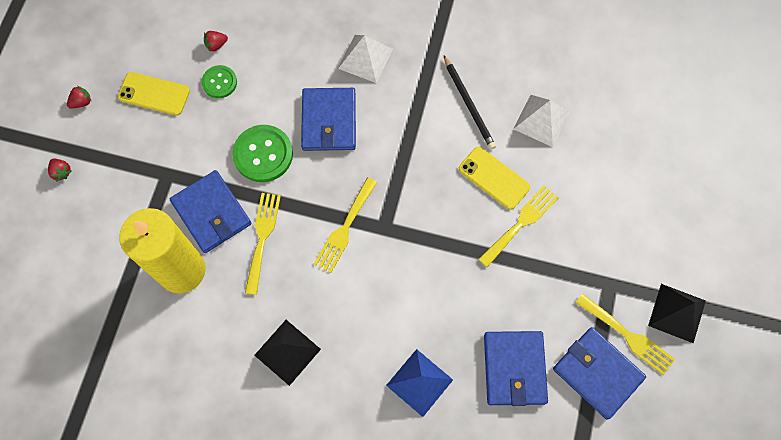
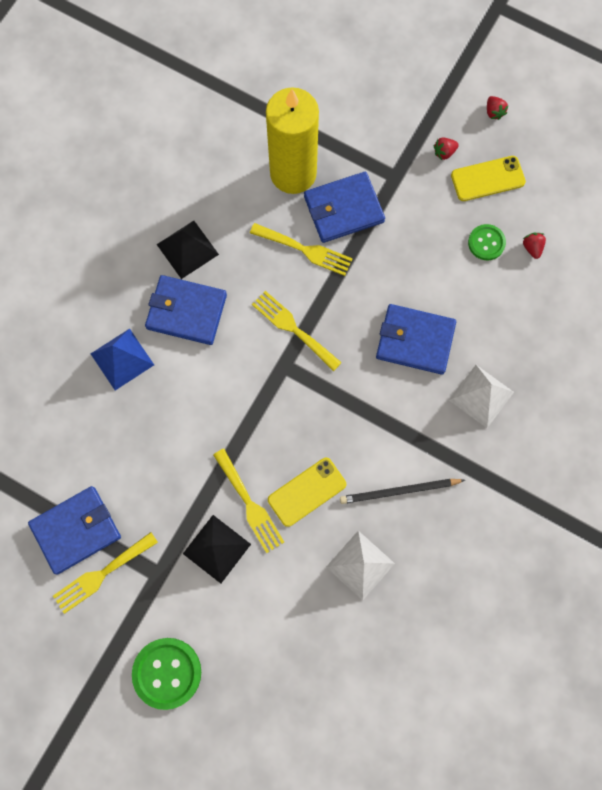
camera: 105 degrees right, 5 degrees up
(62, 172) = (422, 85): red strawberry -> red strawberry (444, 152)
(154, 94) = (487, 179): yellow phone -> yellow phone turned 45 degrees clockwise
(263, 154) = (393, 268): green button -> green button (167, 673)
(514, 368) = (106, 451): blue wallet -> blue wallet (186, 311)
(677, 313) = (109, 634): black pyramid -> black pyramid (217, 548)

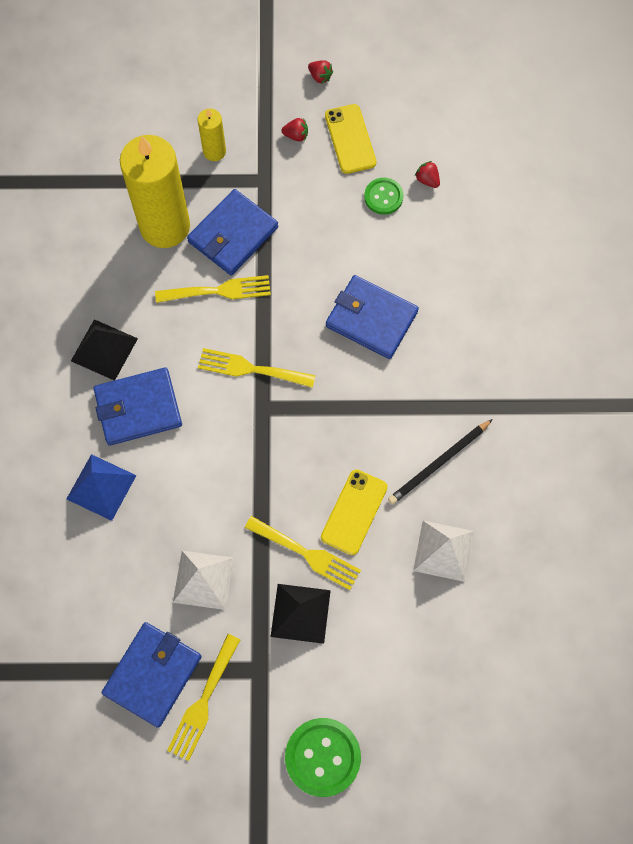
camera: 30 degrees left, 5 degrees down
(369, 131) = (214, 151): none -> yellow candle
(415, 340) = (371, 319): blue wallet -> blue wallet turned 45 degrees clockwise
(444, 152) = (296, 135): red strawberry -> red strawberry turned 120 degrees counterclockwise
(481, 396) = (461, 336): white pyramid -> white pyramid (203, 579)
(487, 179) = (350, 139): yellow phone -> yellow phone turned 60 degrees counterclockwise

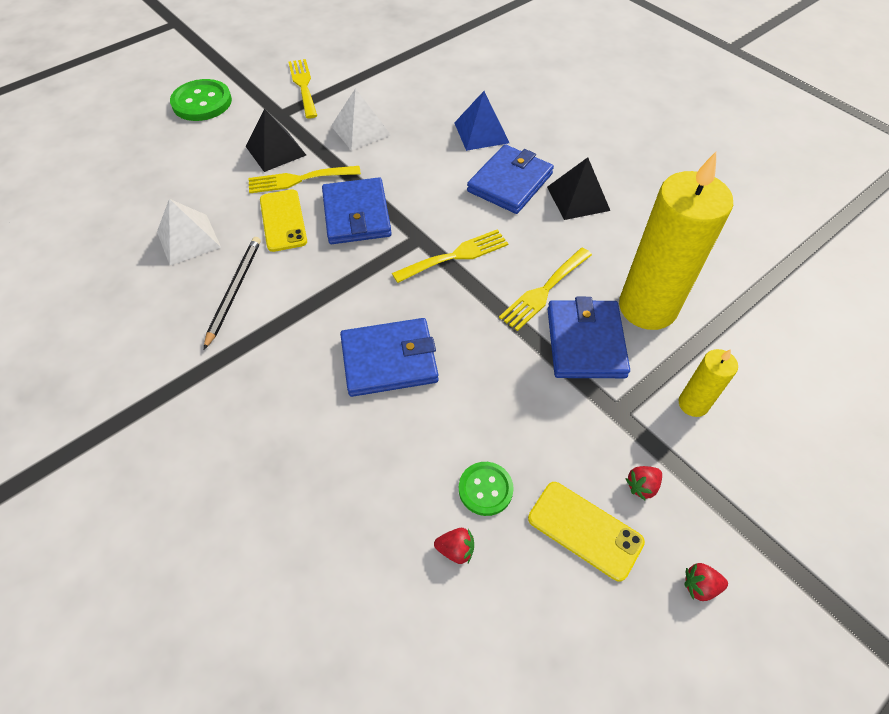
camera: 140 degrees right, 15 degrees down
(152, 675) = (347, 80): blue wallet -> blue wallet (356, 214)

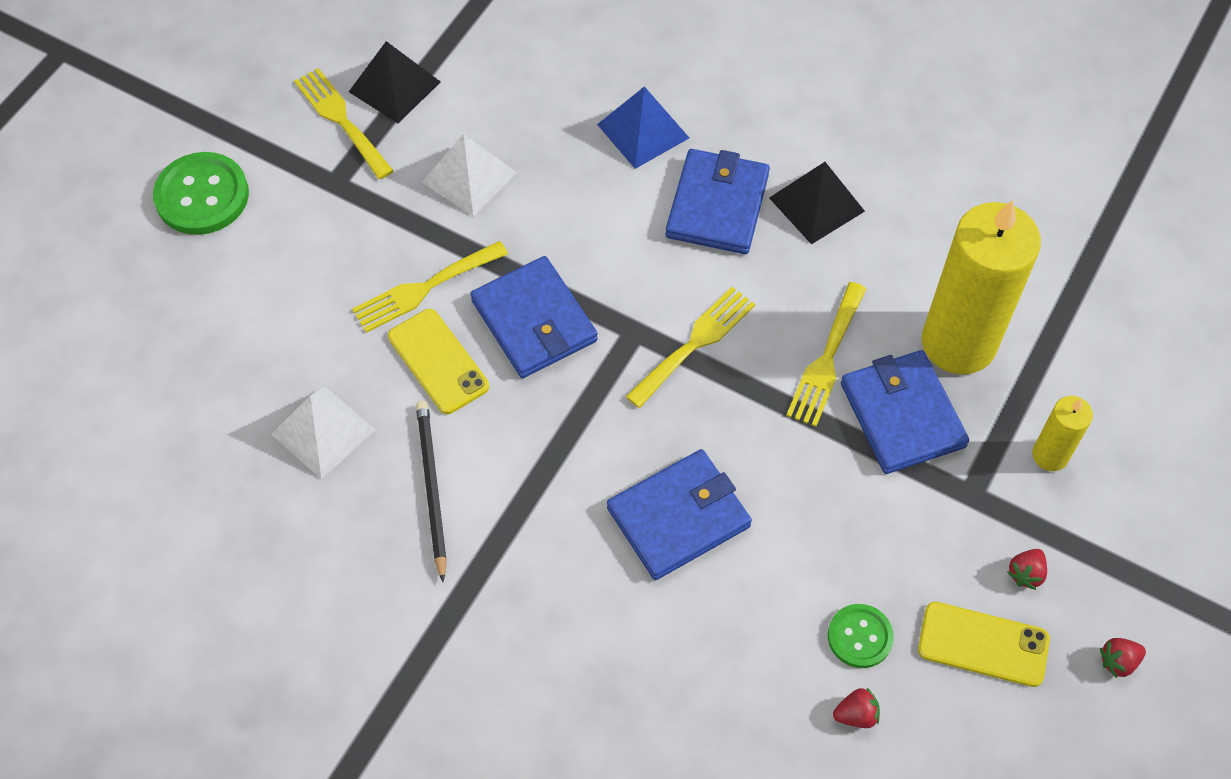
camera: 20 degrees left, 5 degrees up
(275, 150) = (364, 249): black pyramid -> black pyramid (394, 87)

